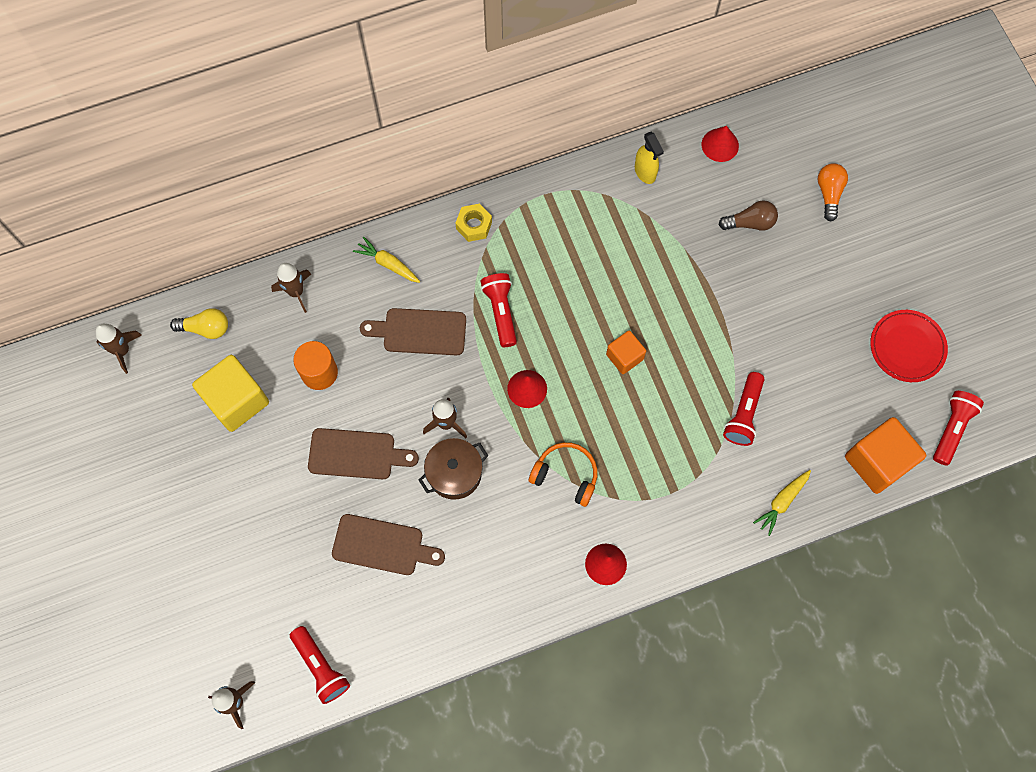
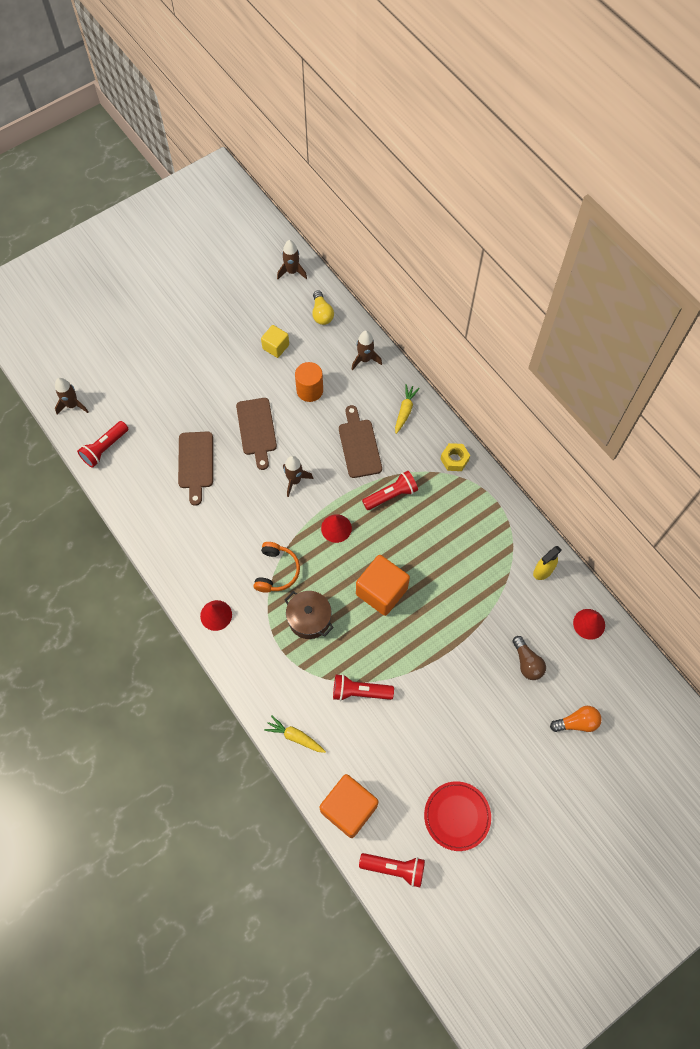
camera: 75 degrees right, 5 degrees down
(237, 400) = (276, 347): yellow cube -> yellow cube, size x0.58
(454, 473) = (259, 496): brown pot -> brown pot (309, 619)
(624, 357) = (381, 591): orange cube -> orange cube, size x1.73

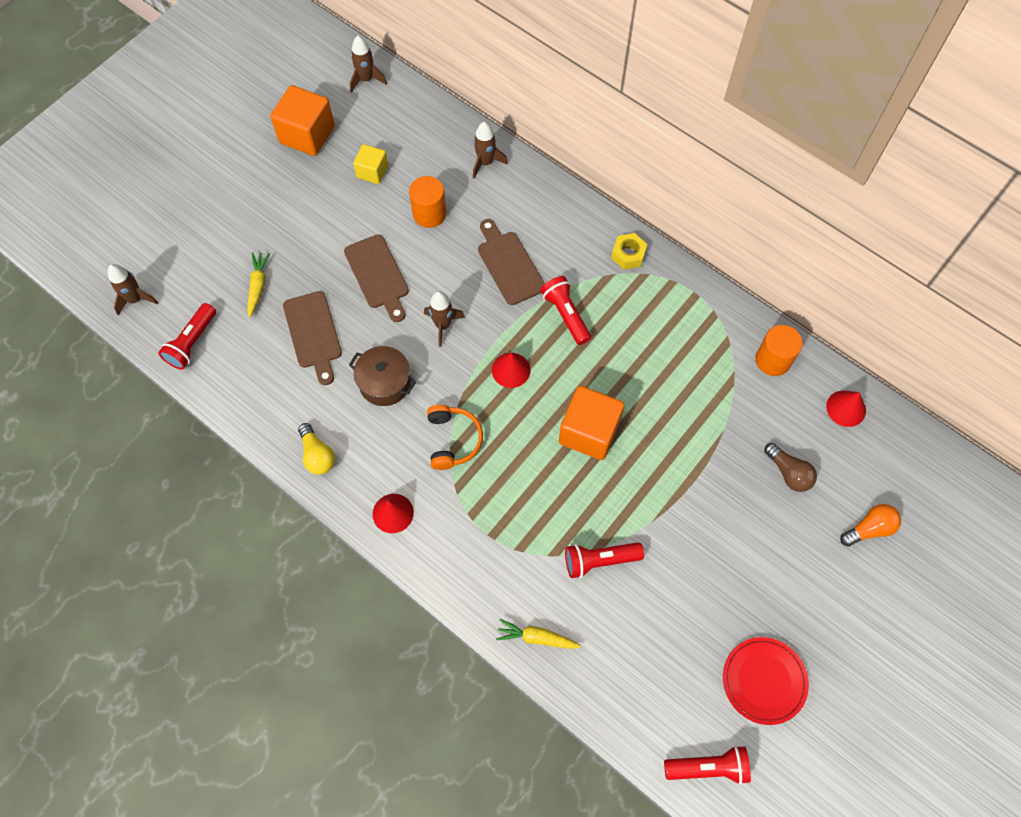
camera: 15 degrees left, 0 degrees up
(309, 619) = (511, 488): brown pot -> brown pot (385, 383)
(322, 314) = (417, 121): yellow light bulb -> yellow light bulb (317, 455)
(349, 808) = (629, 708): orange cube -> orange cube (307, 134)
(391, 495) = (565, 314): red flashlight -> red flashlight turned 75 degrees counterclockwise
(405, 411) = (552, 212): yellow carrot -> yellow carrot (258, 286)
(543, 571) = (773, 360): yellow spray bottle -> orange cylinder

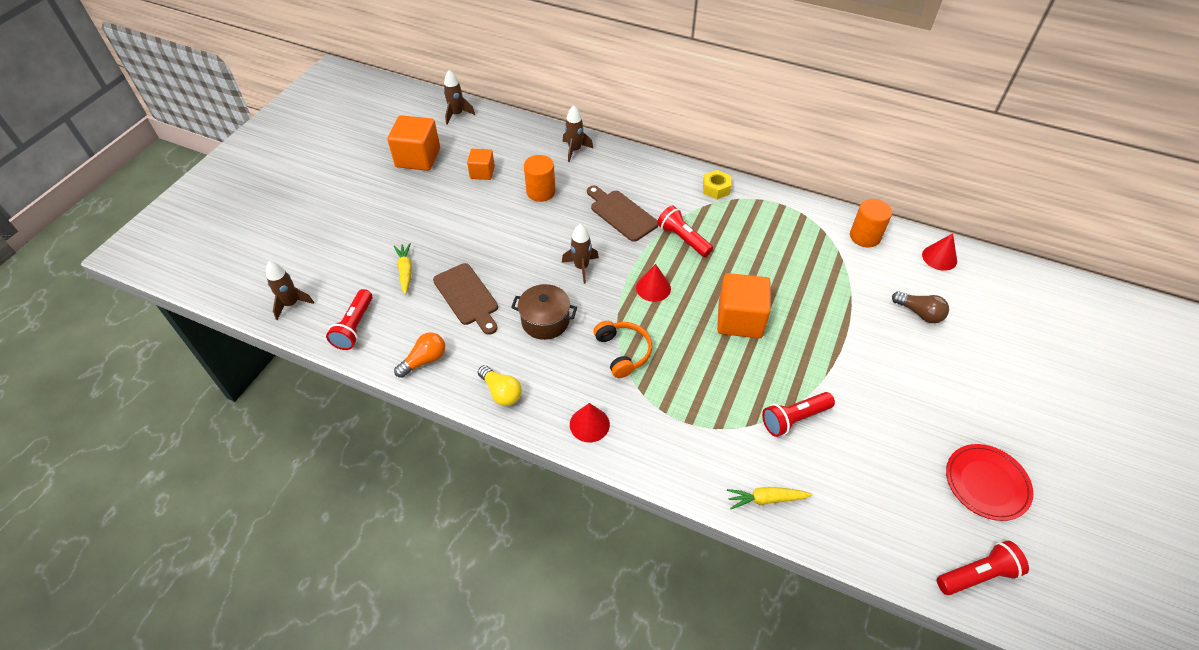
camera: 15 degrees left, 15 degrees down
(372, 172) = (482, 172): yellow cube -> orange cube
(378, 275) = (511, 242): brown cutting board -> none
(869, 529) = (1006, 340): orange light bulb -> orange light bulb (424, 360)

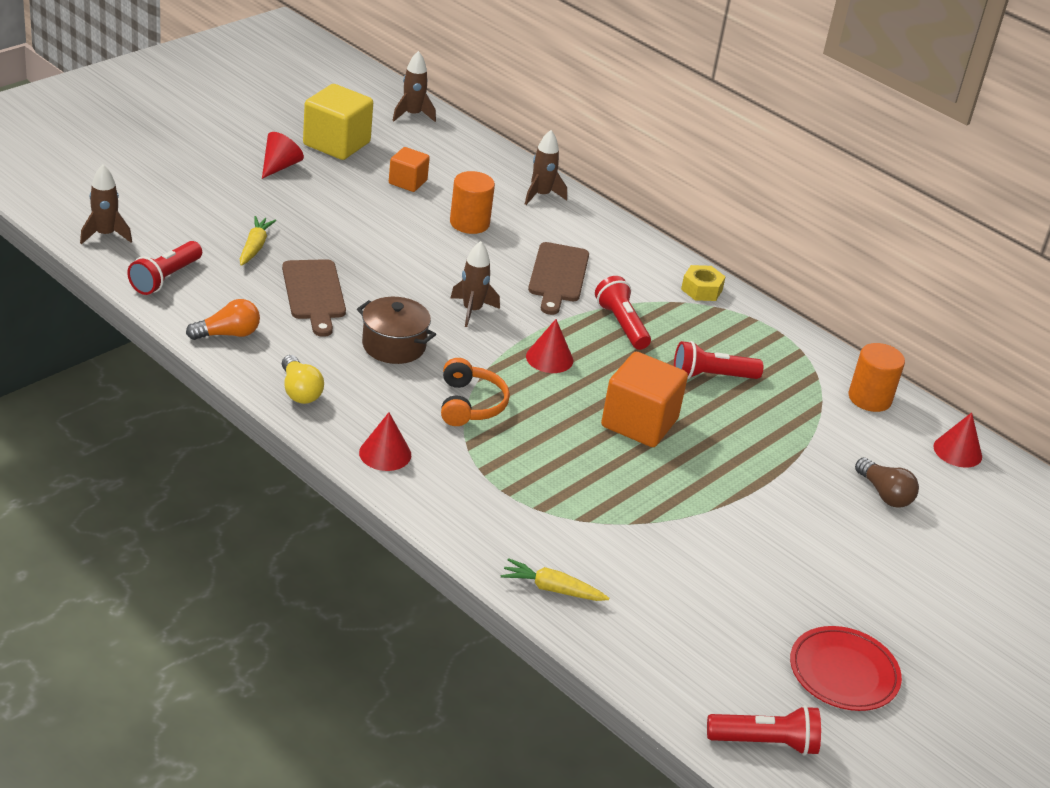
camera: 15 degrees right, 15 degrees down
(388, 192) = (280, 166): none -> red cone
(418, 158) = (336, 144): orange cube -> yellow cube
(621, 214) = (558, 276): brown cutting board -> brown cutting board turned 150 degrees counterclockwise
(794, 419) = (640, 533): red flashlight -> red flashlight (711, 376)

